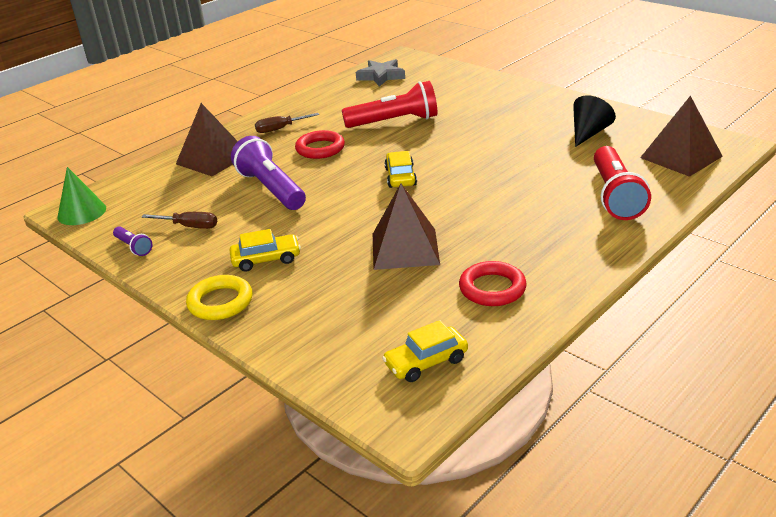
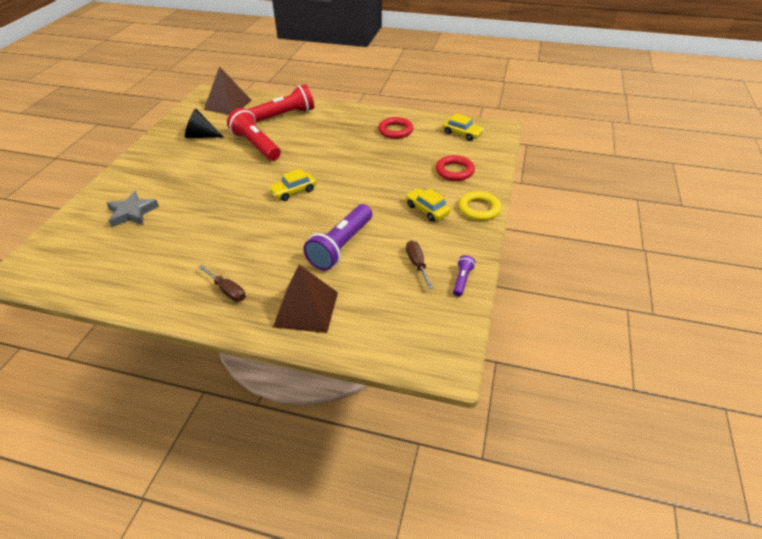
camera: 120 degrees left, 10 degrees up
(82, 212) = (443, 349): green cone -> none
(320, 149) = (262, 247): red ring -> red ring (454, 171)
(381, 76) = (79, 269): grey star -> grey star (132, 213)
(394, 122) = (197, 224): red flashlight -> red flashlight (256, 145)
(405, 248) = (379, 164): brown pyramid -> none

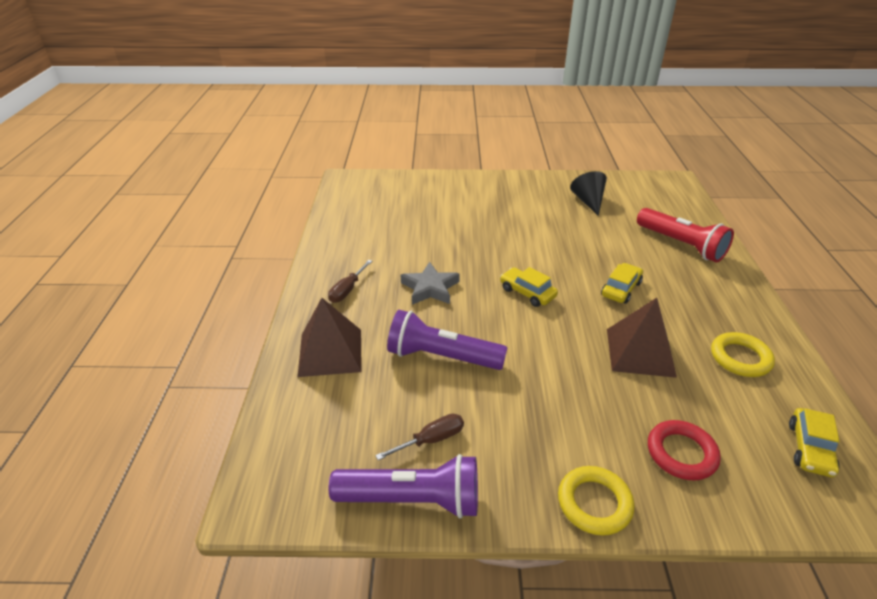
camera: 75 degrees right, 5 degrees down
(132, 213) = (439, 203): grey star -> grey star (430, 288)
(228, 105) = (666, 199): brown pyramid -> brown pyramid (640, 352)
(256, 145) = (599, 241): red flashlight -> none
(395, 131) = (740, 358): red ring -> yellow ring
(427, 210) = (557, 432): yellow car -> yellow car (621, 289)
(462, 280) = (412, 499): purple flashlight -> purple flashlight, size x2.13

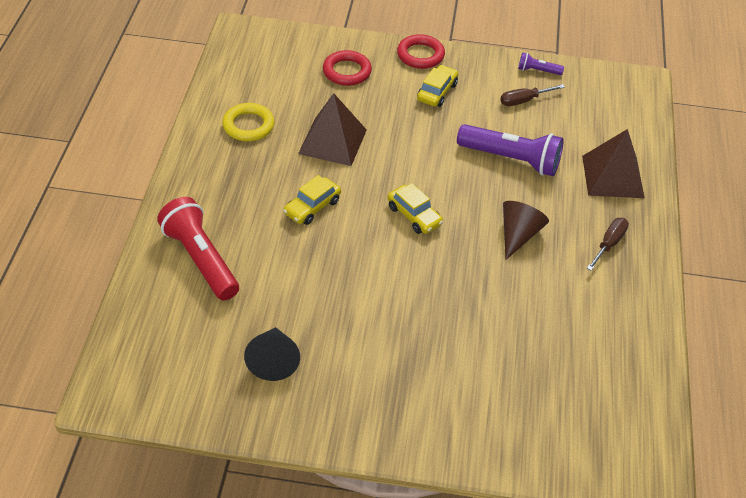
camera: 175 degrees left, 10 degrees up
(412, 499) = (538, 71): purple flashlight -> purple flashlight, size x0.47
(430, 288) = (518, 235): grey star -> brown cone
(594, 503) = (420, 55): yellow ring -> red ring
(810, 449) = (254, 63): yellow car -> yellow car (437, 92)

